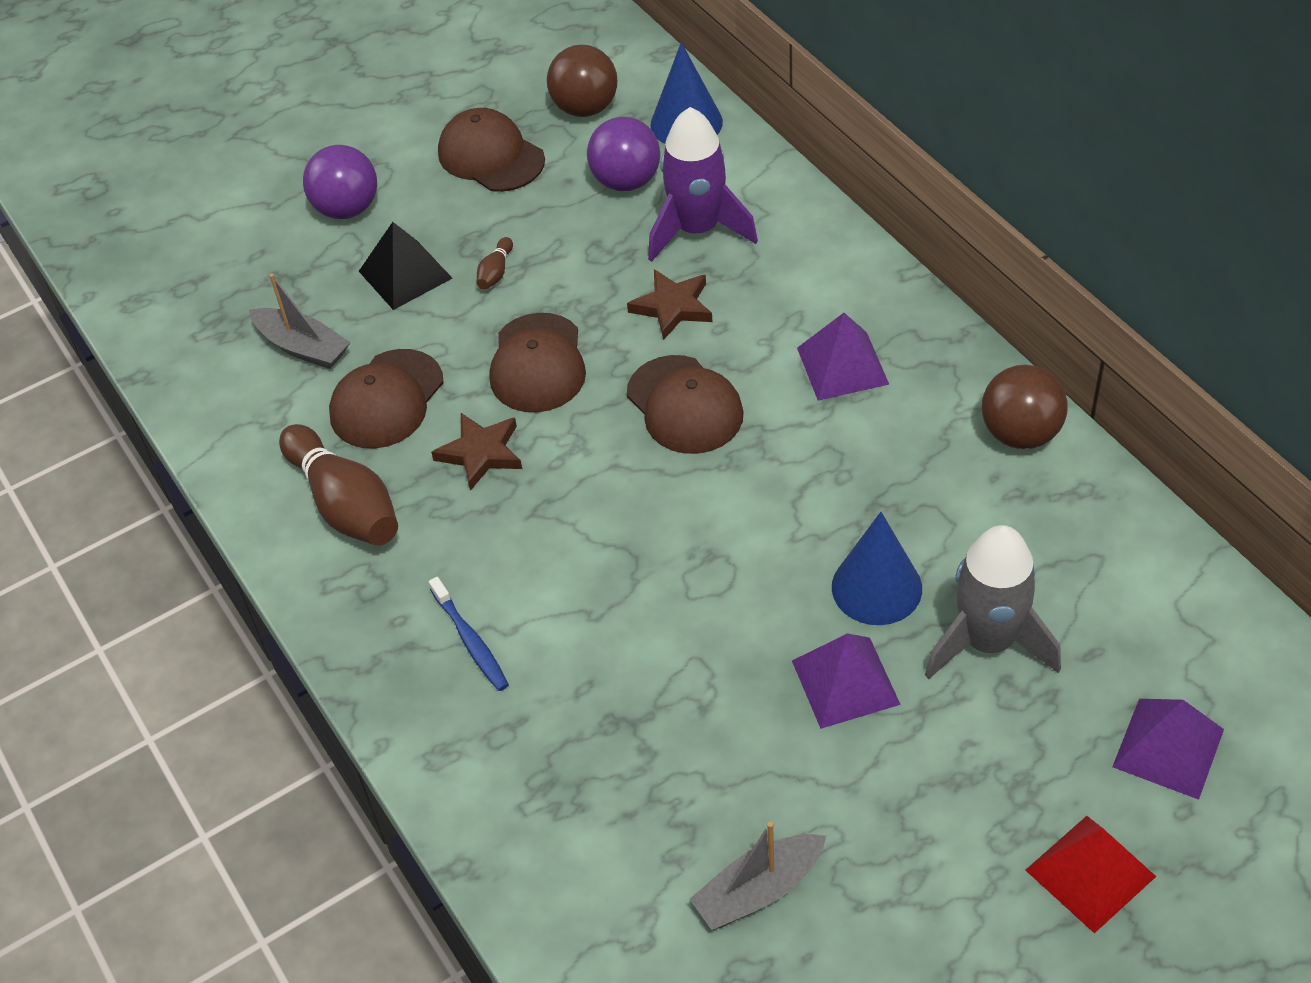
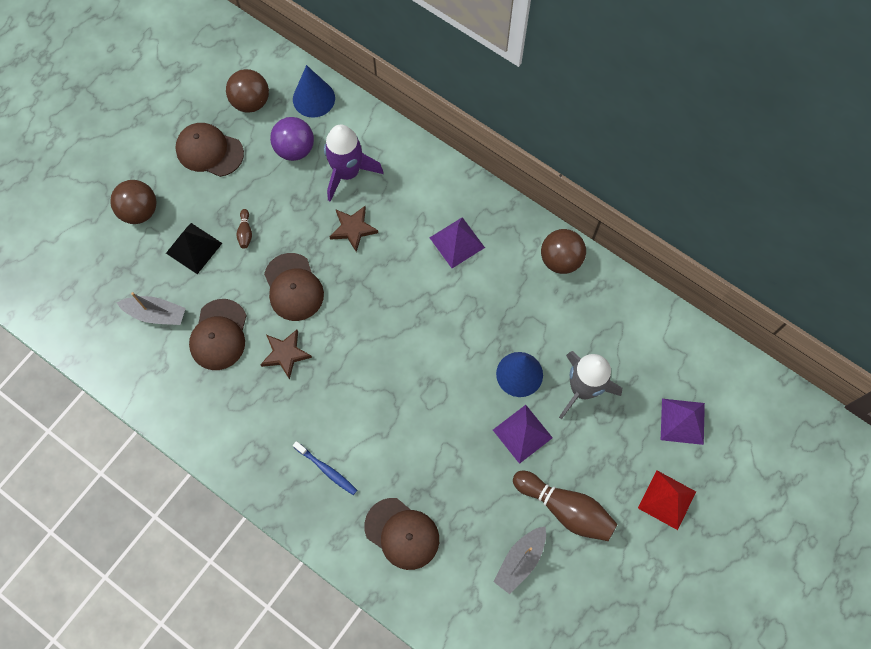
camera: 25 degrees left, 20 degrees up
(345, 504) = (224, 408): brown bowling pin -> brown bowling pin (565, 509)
(347, 209) = (140, 211): purple ball -> brown ball
(685, 405) = (383, 291): brown cap -> brown cap (402, 533)

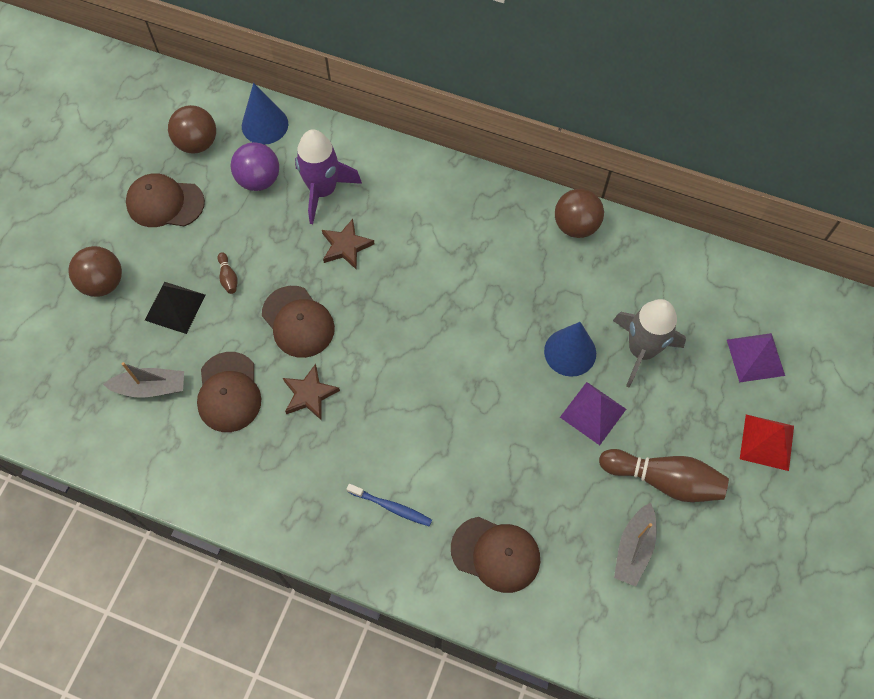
camera: 15 degrees left, 5 degrees down
(457, 242) = (461, 234): purple pyramid -> none

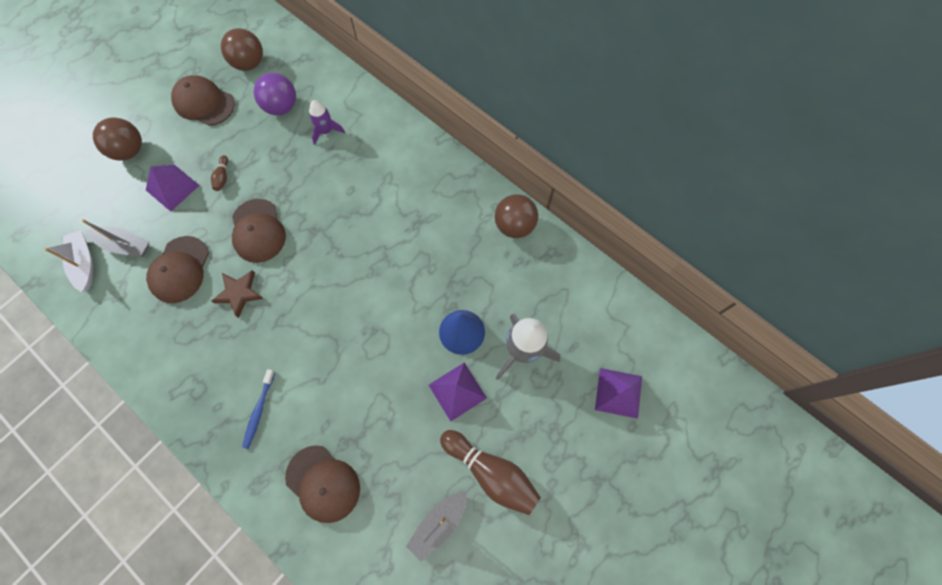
camera: 20 degrees right, 5 degrees up
(112, 423) = (84, 263): none -> white boat
(175, 307) = (172, 187): black pyramid -> purple pyramid
(265, 125) = (306, 64): blue cone -> none
(323, 191) = (326, 131): purple rocket -> purple rocket, size x0.57
(346, 246) = (323, 182): brown star -> none
(391, 507) = (259, 411): blue toothbrush -> blue toothbrush turned 60 degrees clockwise
(767, 442) = (595, 472): red pyramid -> none

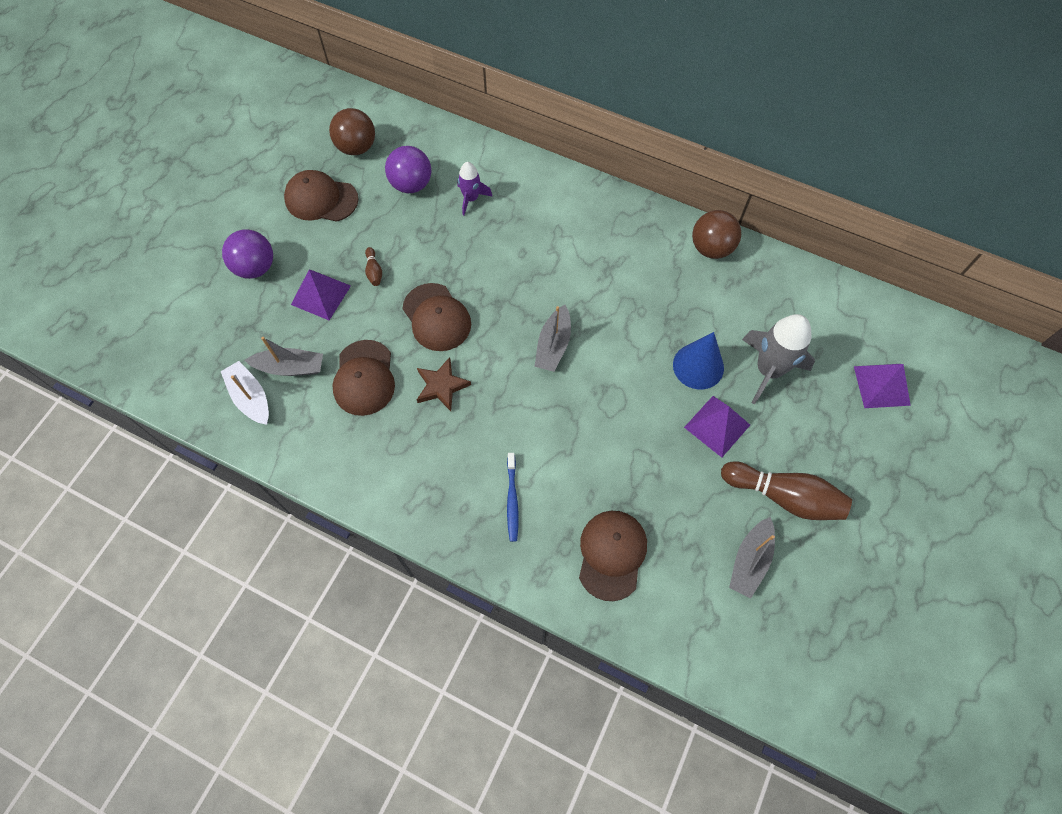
camera: 15 degrees left, 5 degrees down
(130, 150) = (255, 267): brown ball -> purple ball
(323, 483) = (611, 554): brown cap -> brown cap turned 105 degrees counterclockwise
(345, 281) = (553, 345): none -> grey boat

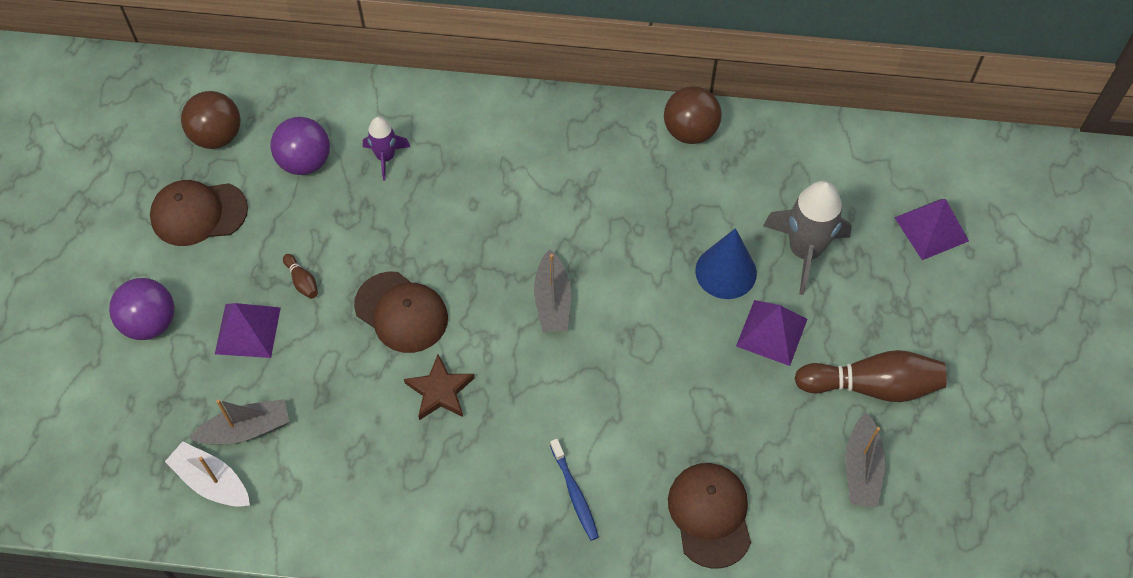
camera: 20 degrees left, 5 degrees down
(364, 378) = (343, 412): brown cap -> none

